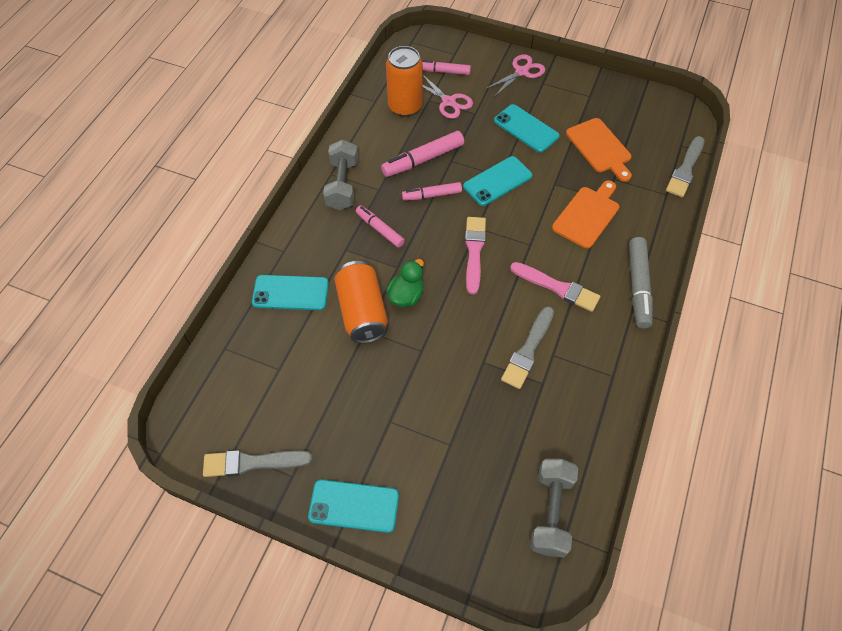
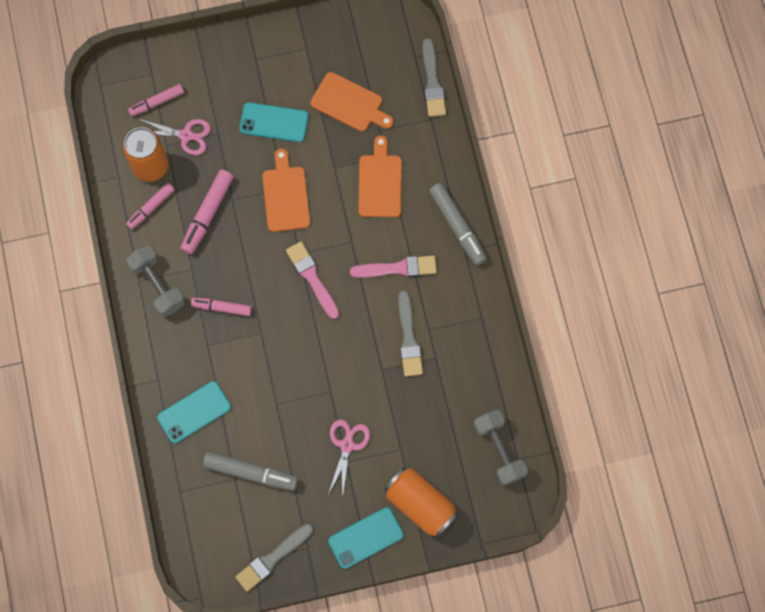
camera: 35 degrees left, 15 degrees up
(296, 372) = (250, 472): none -> grey marker
(362, 312) = (262, 390): orange can -> orange can (420, 504)
(406, 295) = (286, 353): green duck -> none
(432, 195) = (241, 246): pink marker -> pink marker (151, 207)
(497, 181) = (286, 195): turquoise phone -> orange cutting board
(521, 72) = (228, 57): pink scissors -> pink scissors (347, 445)

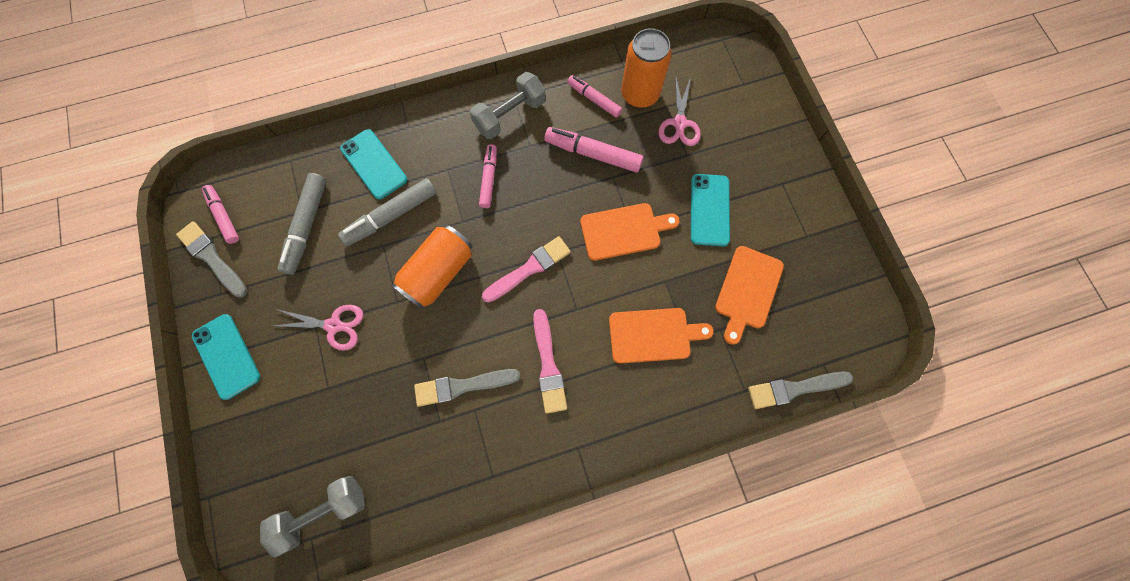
camera: 85 degrees right, 0 degrees up
(157, 102) = (712, 92): pink marker -> pink marker (224, 216)
(420, 504) = (261, 417): orange can -> orange can (438, 272)
(457, 226) = (609, 435): grey marker -> grey marker (391, 216)

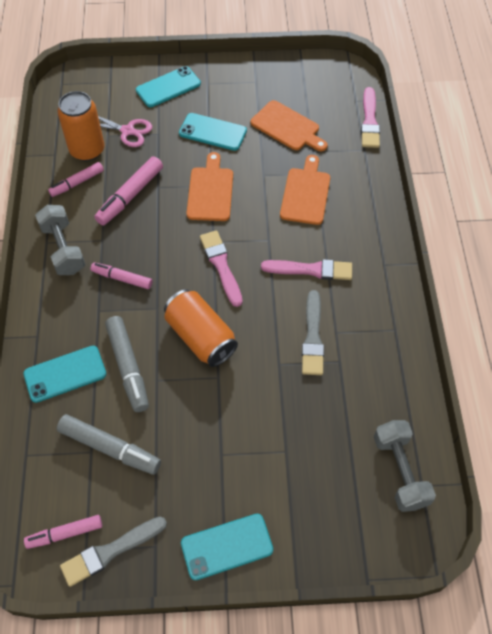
camera: 75 degrees left, 15 degrees down
(334, 325) = (225, 436): pink scissors -> none
(759, 144) = (168, 87): none -> turquoise phone
(794, 388) = (369, 121): grey brush -> pink brush

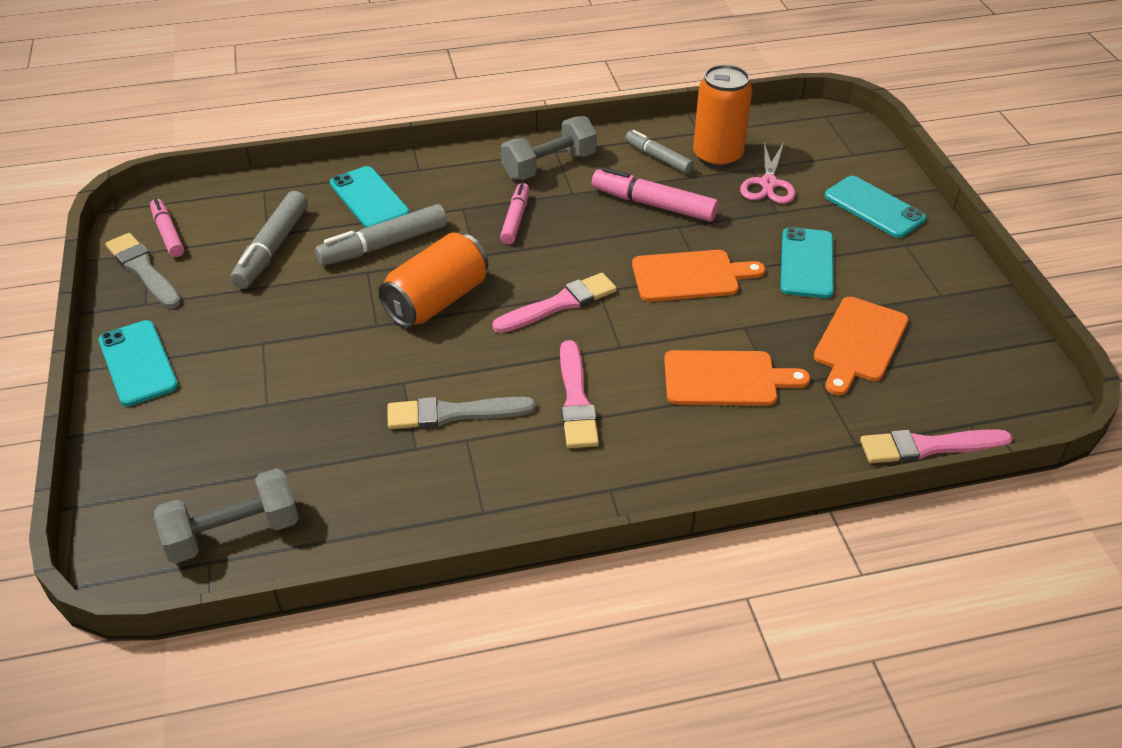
camera: 80 degrees right, 15 degrees down
(77, 183) = (658, 158): pink marker -> grey marker

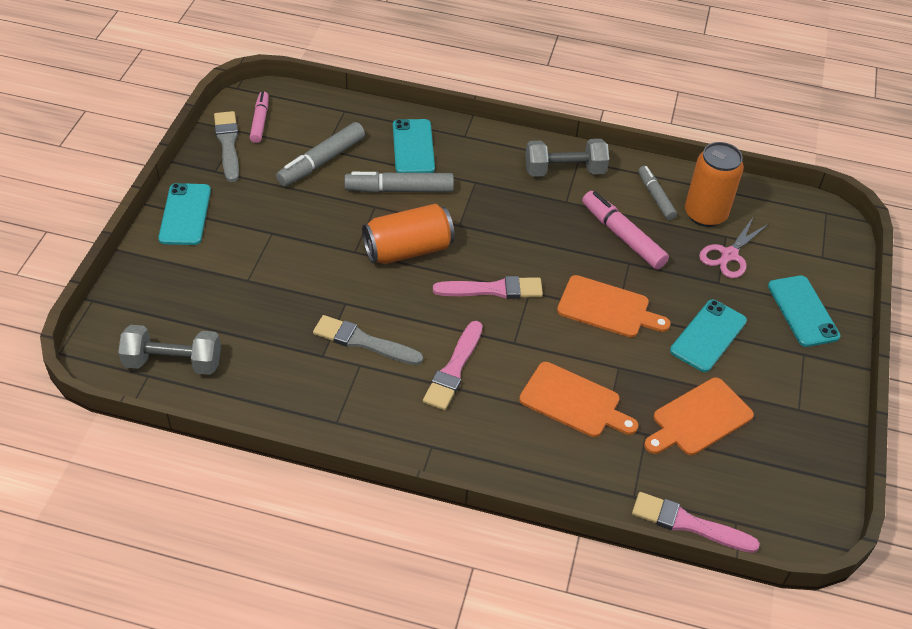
camera: 25 degrees right, 5 degrees up
(515, 219) = (508, 206): pink marker -> none

